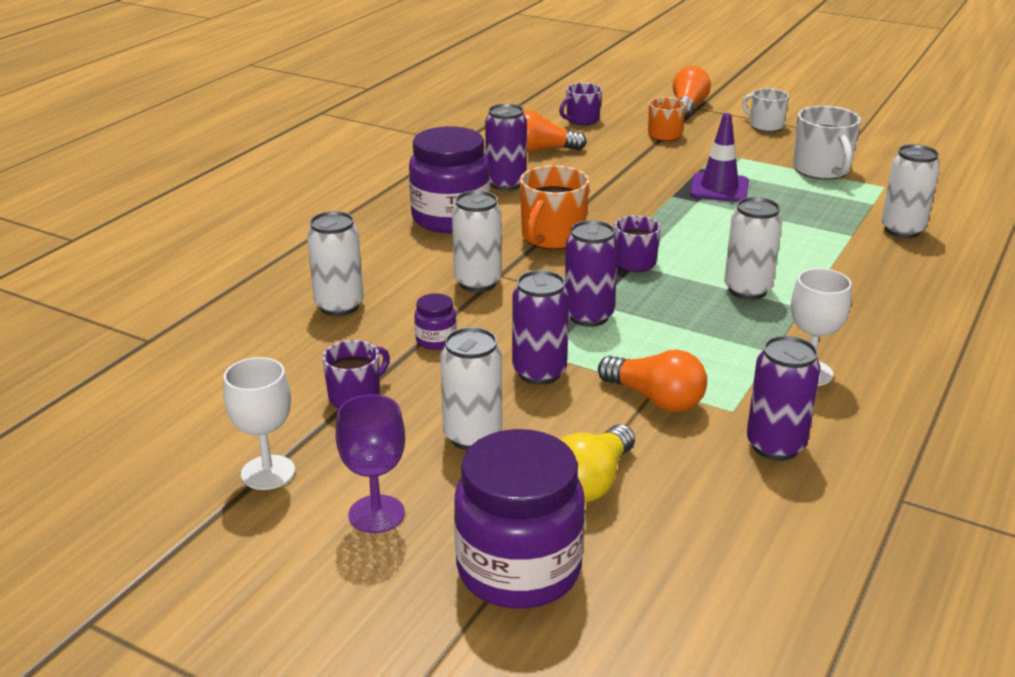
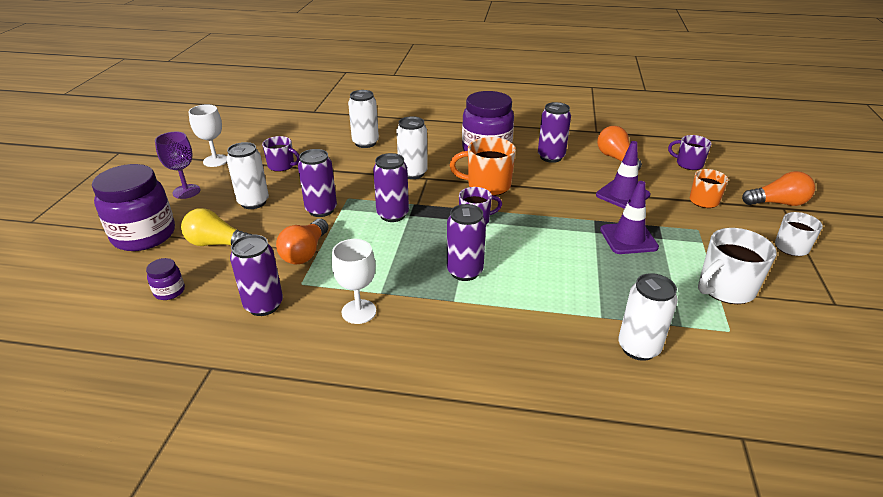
camera: 70 degrees right, 5 degrees up
(436, 340) = (343, 174): purple jar -> purple jar (169, 291)
(628, 168) = (622, 195): none -> purple traffic cone
(747, 290) = (465, 271): white can -> purple can

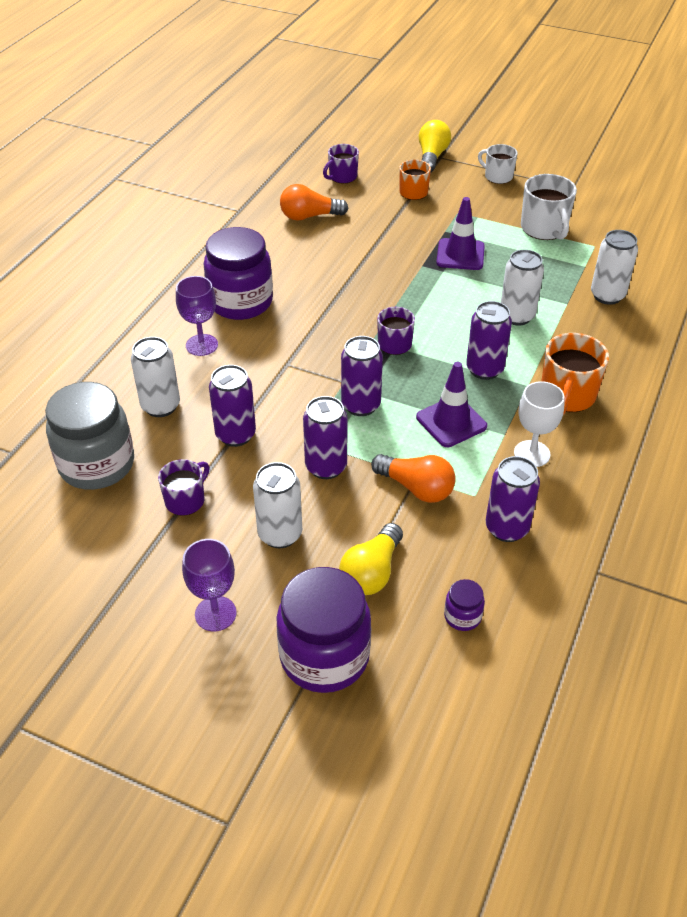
camera: 75 degrees left, 10 degrees up
(215, 161) = (128, 580): white goblet -> none
(308, 134) = (97, 464): none -> grey jar
(413, 173) = (269, 374): white can -> white can (517, 316)
(431, 145) = (201, 345): none -> purple goblet
(487, 185) = (326, 319): orange mug -> orange mug (567, 396)
(551, 157) = (283, 258): purple can -> purple can (235, 435)
(622, 195) = (384, 235): purple traffic cone -> purple traffic cone (451, 422)
(777, 203) = (432, 157): orange light bulb -> yellow light bulb

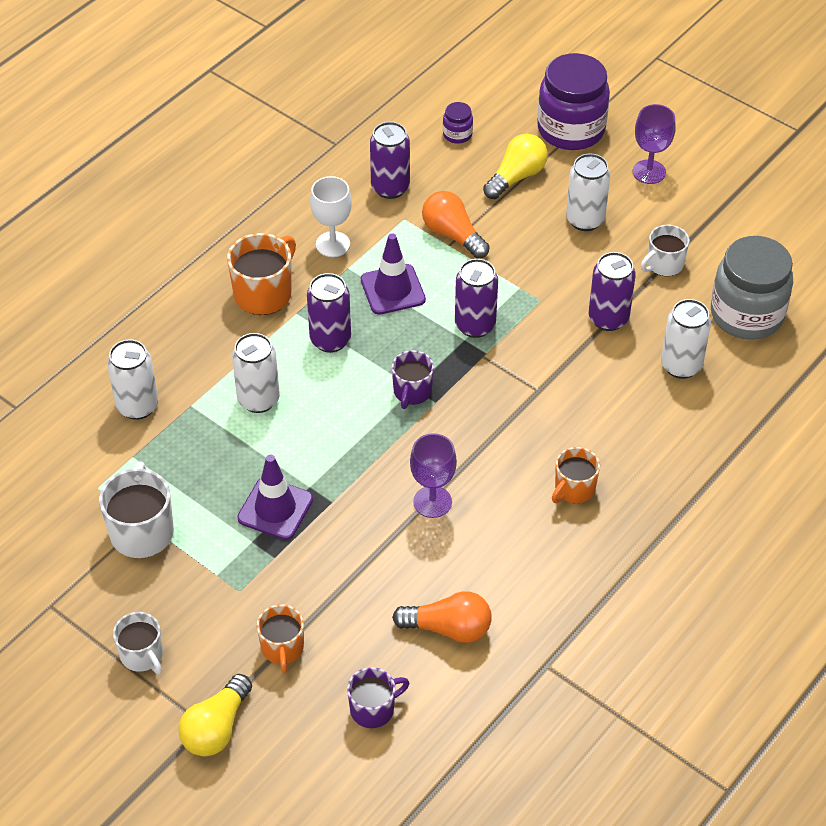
camera: 165 degrees left, 5 degrees up
(186, 500) = (664, 264): purple mug -> white mug
(201, 345) = (629, 435): purple goblet -> purple goblet (432, 502)
(240, 302) = (574, 489): purple jar -> orange mug
(326, 467) = (528, 270): purple can -> none

